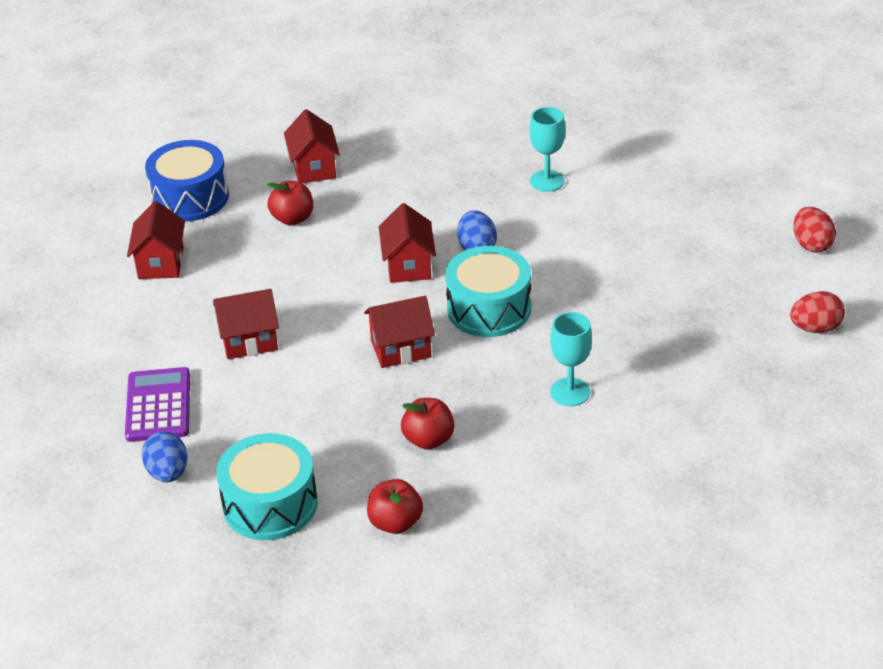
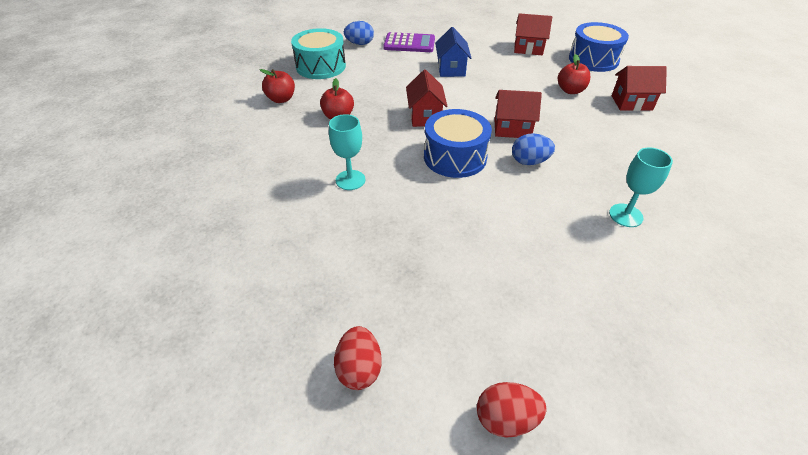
camera: 100 degrees right, 5 degrees up
(249, 341) = (451, 69): red house -> blue house
(489, 309) = (455, 157): turquoise drum -> blue drum

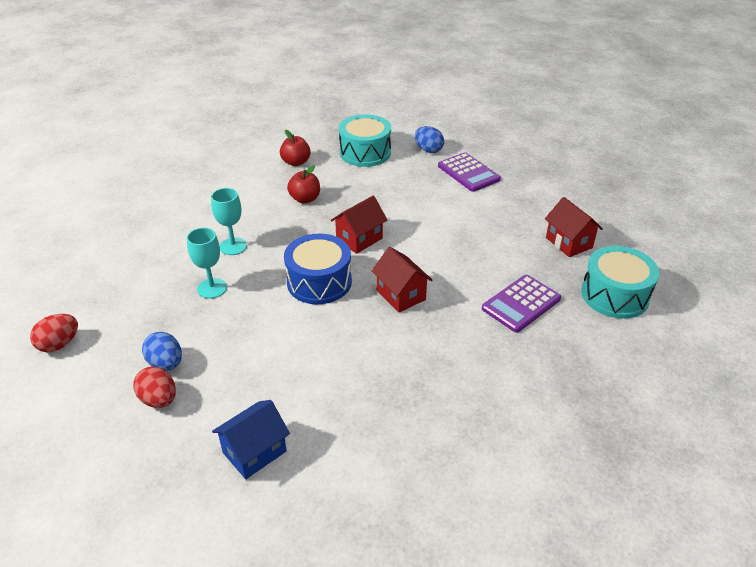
camera: 50 degrees right, 5 degrees down
(451, 69) = (456, 216): blue house -> blue house (254, 452)
(506, 419) = (63, 429): red egg -> red egg (159, 399)
(529, 162) = (360, 326): blue egg -> blue egg (166, 363)
(570, 90) = (521, 304): red apple -> purple calculator
(593, 59) = (614, 295): blue drum -> turquoise drum
(626, 215) = (343, 417): turquoise goblet -> turquoise goblet (212, 288)
(631, 103) = (556, 356): red house -> none

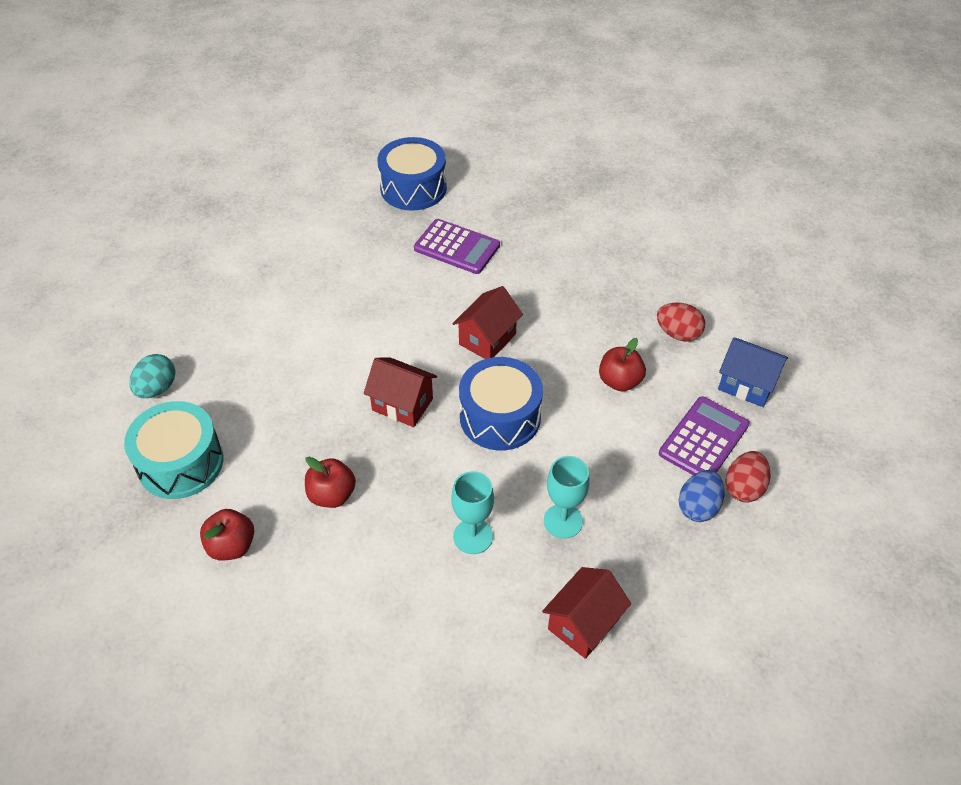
camera: 110 degrees left, 10 degrees up
(59, 344) = (739, 639): red egg -> red egg (678, 334)
(312, 360) = (619, 381): none -> red apple
(428, 150) = (157, 388): blue egg -> turquoise egg
(468, 173) = (212, 333): purple calculator -> purple calculator (703, 439)
(569, 243) = (338, 226): red house -> red house (583, 624)
(614, 295) = (413, 188): turquoise drum -> blue drum

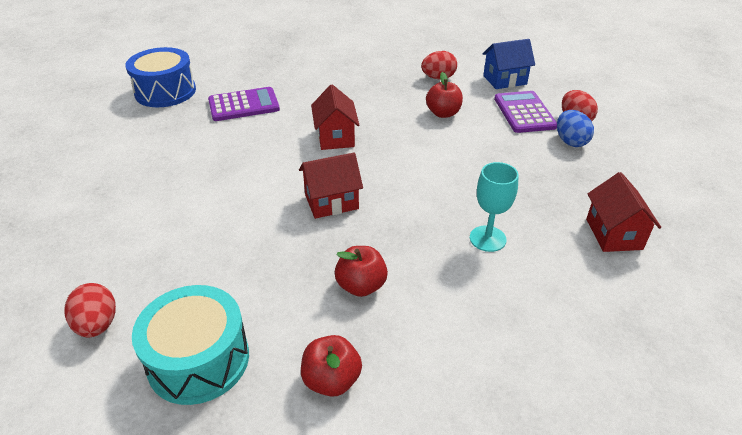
camera: 45 degrees left, 10 degrees down
(157, 388) = (97, 325): turquoise egg -> red egg
(500, 417) = (404, 169): blue drum -> none
(563, 521) = (521, 194): turquoise goblet -> none

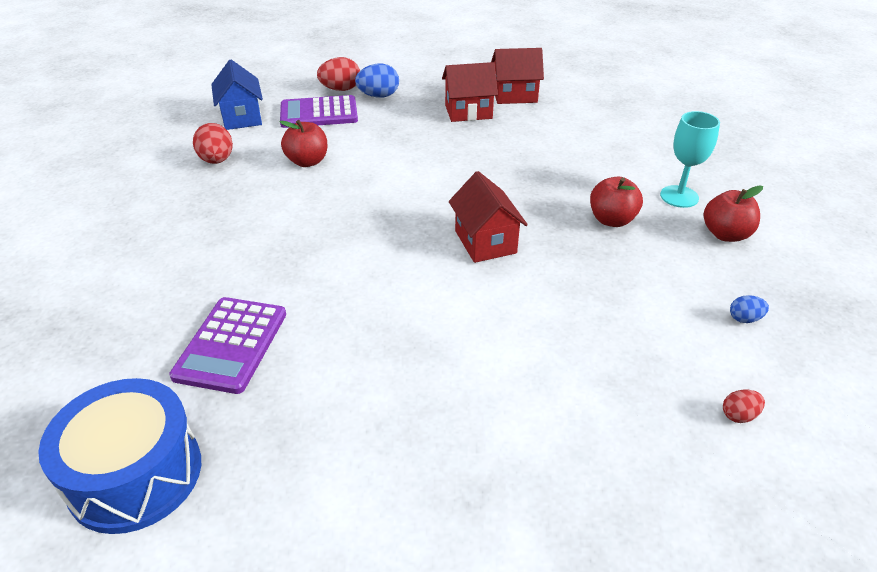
camera: 90 degrees left, 0 degrees up
(97, 325) = (739, 415): red egg -> red egg, size x0.55
(198, 360) = (744, 319): turquoise drum -> blue egg
(243, 105) = (231, 345): purple calculator -> purple calculator turned 150 degrees counterclockwise
(335, 137) = (347, 243): red house -> red house (468, 112)
(487, 238) = (531, 150): turquoise goblet -> turquoise goblet (679, 196)

